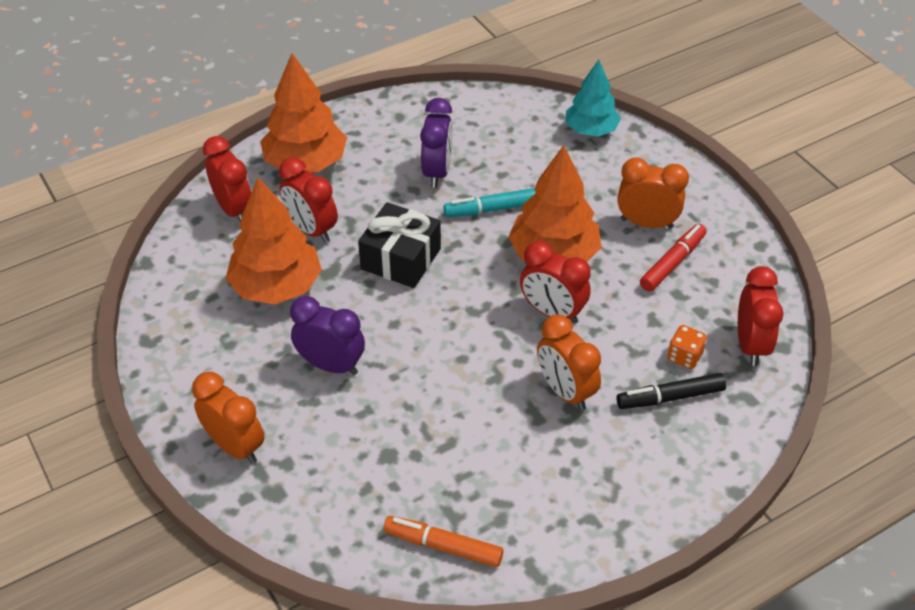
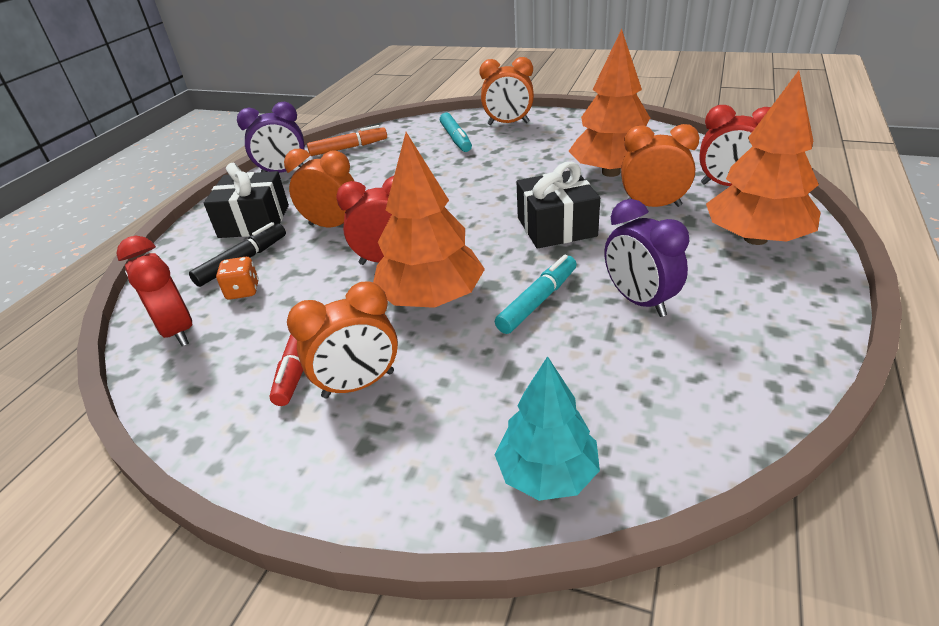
camera: 145 degrees right, 10 degrees down
(311, 230) = (653, 206): red clock -> orange clock
(319, 461) = (456, 138): none -> turquoise marker
(331, 365) = (510, 164): purple clock -> purple clock (283, 173)
(633, 458) = (254, 221): none -> black gift

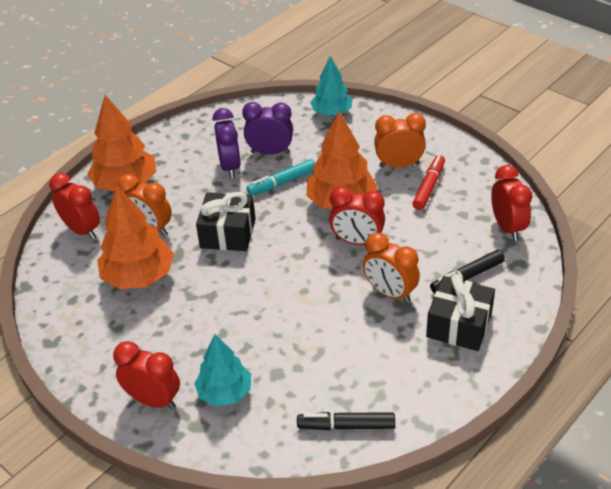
camera: 160 degrees left, 5 degrees up
(243, 291) = (465, 247): orange dice -> none
(283, 173) = (428, 401): purple clock -> purple clock (270, 152)
(349, 148) = (346, 426): orange marker -> black marker
(456, 138) = (225, 392): turquoise marker -> turquoise tree
(508, 123) = (153, 400): orange clock -> red clock

